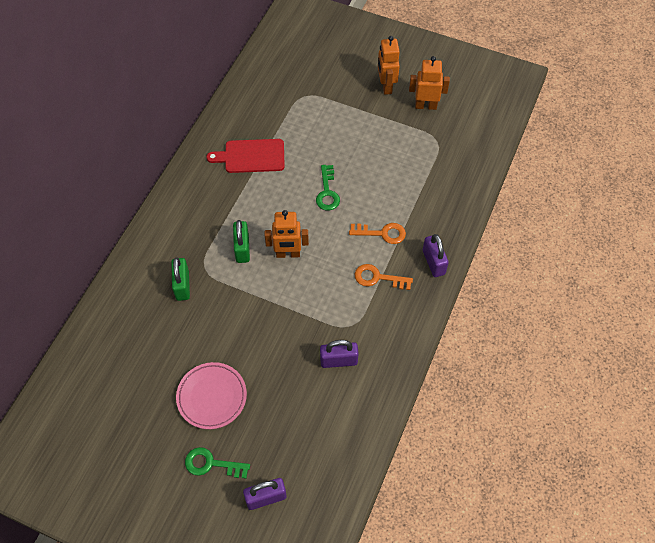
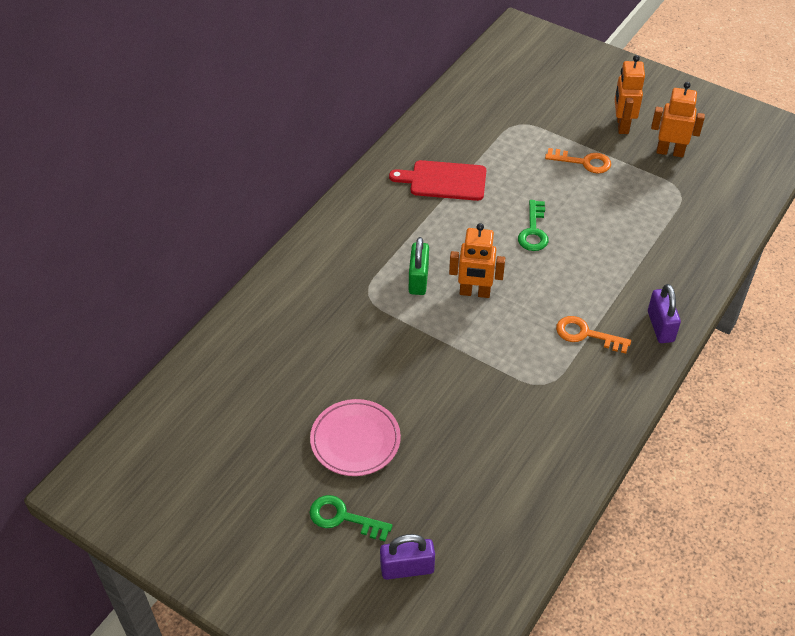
camera: 10 degrees right, 10 degrees down
(182, 285) = (338, 310): green padlock -> none
(338, 361) = (523, 422): purple padlock -> none
(382, 233) = (597, 285): orange key -> orange key (583, 162)

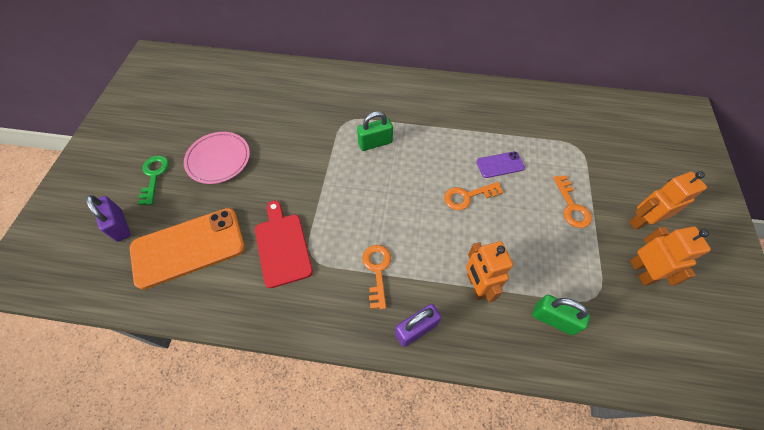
camera: 65 degrees right, 10 degrees up
(444, 181) = (481, 124): red cutting board -> red cutting board (282, 246)
(474, 293) = (381, 180): orange robot -> orange robot (476, 286)
(477, 498) = (188, 247): none -> orange phone
(507, 190) = (500, 165): none -> purple phone
(533, 231) = (467, 196): green key -> orange key
(689, 228) = (553, 319): none -> green padlock

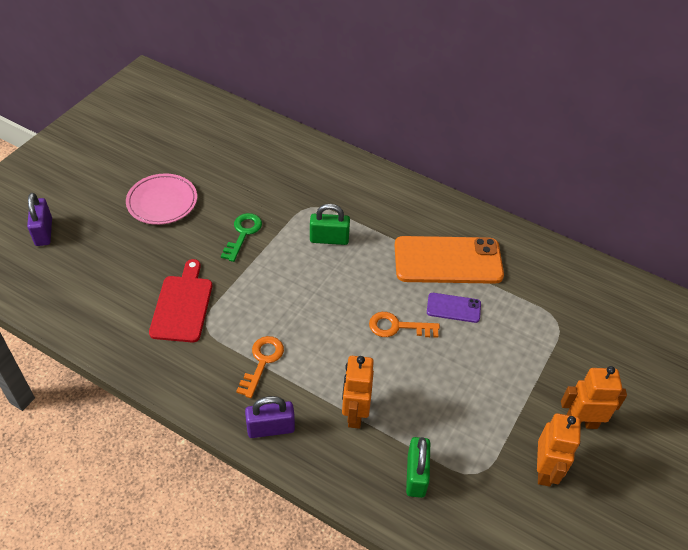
camera: 20 degrees right, 10 degrees down
(154, 176) = (95, 197): green key -> green key (243, 233)
(188, 247) = (95, 274): orange phone -> orange phone (448, 260)
(553, 319) = (416, 475): green padlock -> green padlock turned 45 degrees clockwise
(571, 206) = (508, 378): orange key -> none

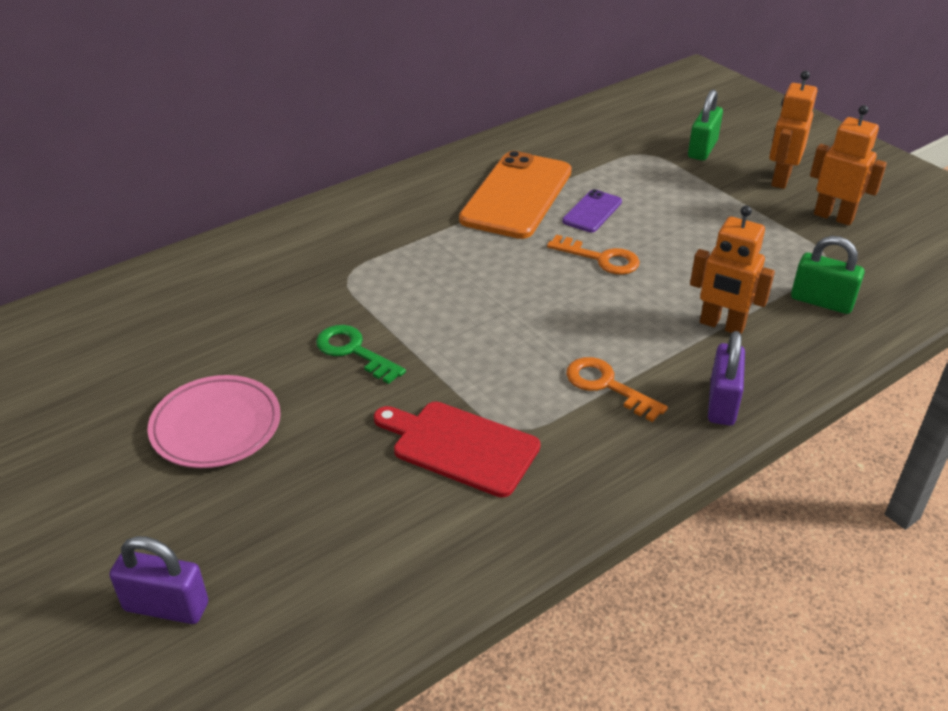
camera: 65 degrees left, 10 degrees down
(329, 239) = (420, 275): green padlock -> green padlock (702, 149)
(397, 327) = (601, 258): orange key -> orange key turned 90 degrees counterclockwise

